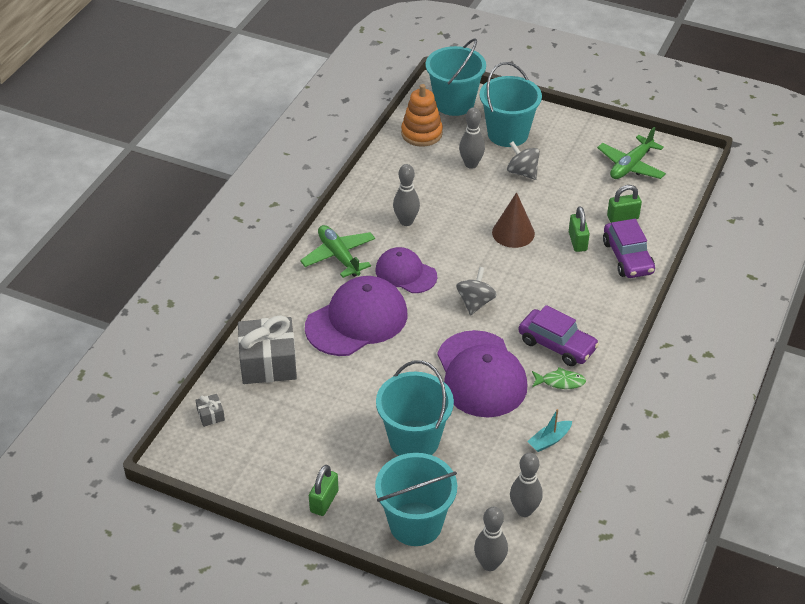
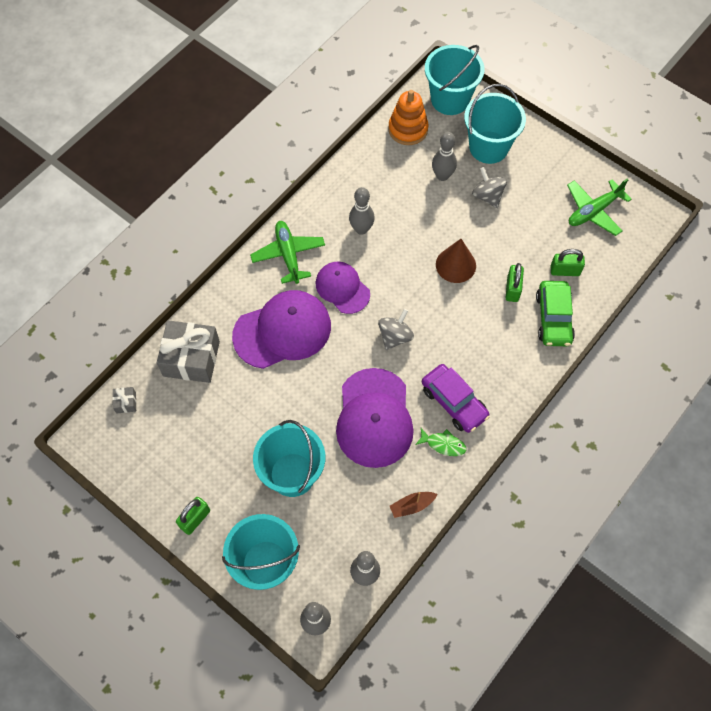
camera: 15 degrees right, 20 degrees up
(549, 440) = (412, 506): turquoise boat -> brown boat
(627, 257) = (553, 318): purple car -> green car

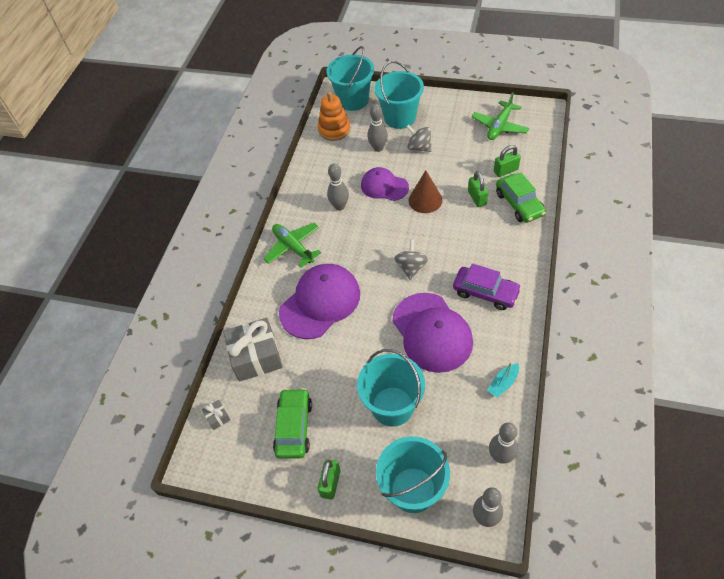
camera: 20 degrees left, 10 degrees down
(190, 448) = (294, 427): none -> green car
(342, 288) = (349, 252): purple cap -> purple cap (384, 186)
(412, 506) = (503, 383): brown boat -> turquoise boat
(443, 444) = (497, 326): green fish -> none

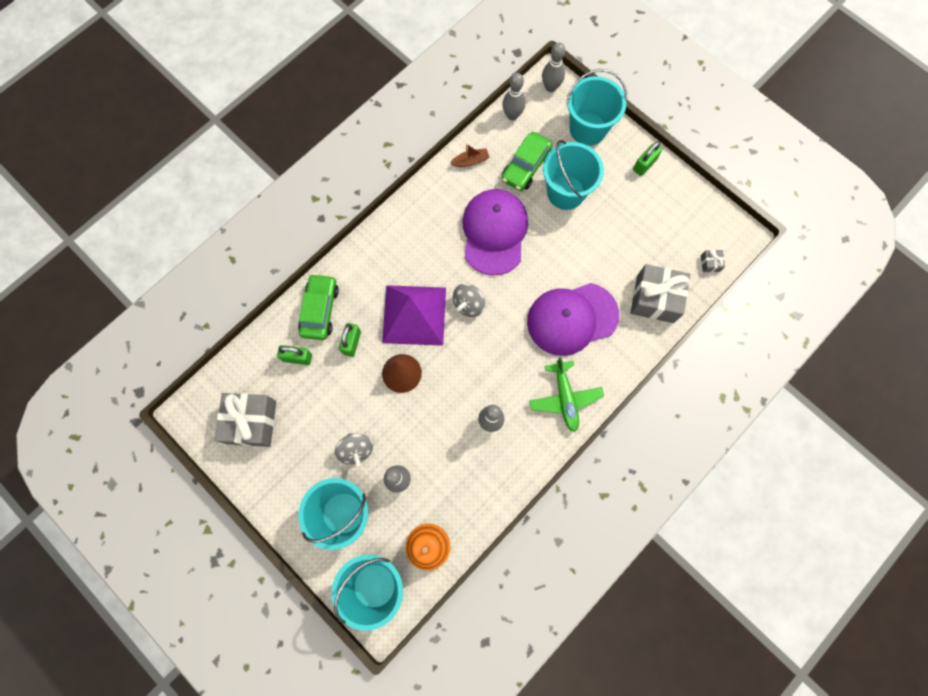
camera: 155 degrees left, 20 degrees up
(294, 427) = (651, 220): green car -> green car (526, 166)
(384, 186) = (429, 418): purple cap -> none
(447, 238) = (414, 315): none -> purple pyramid
(485, 292) = (424, 240): purple car -> none
(499, 126) = (251, 422): green plane -> grey gift
(503, 383) = (470, 161): turquoise boat -> brown boat

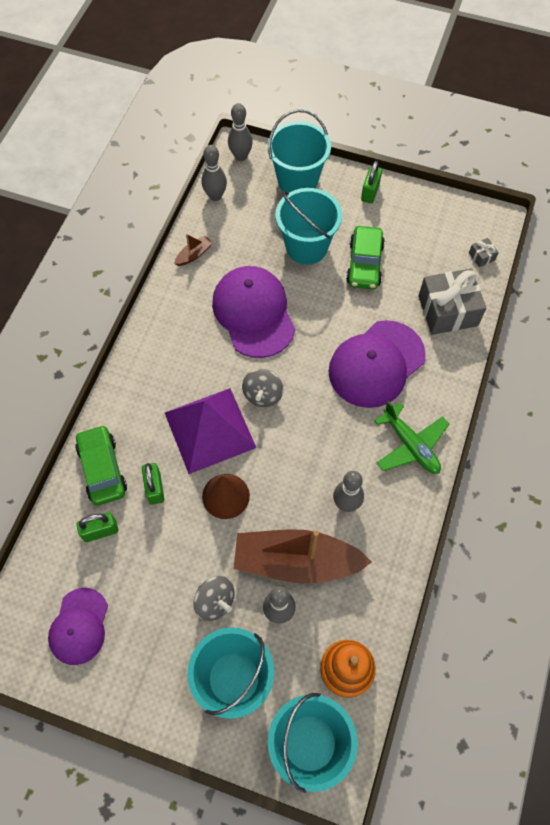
camera: 25 degrees left, 10 degrees down
(251, 422) = (79, 626): grey gift -> purple cap
(430, 448) = (296, 561): none -> brown boat
(526, 166) = (254, 238): green car -> green car (364, 264)

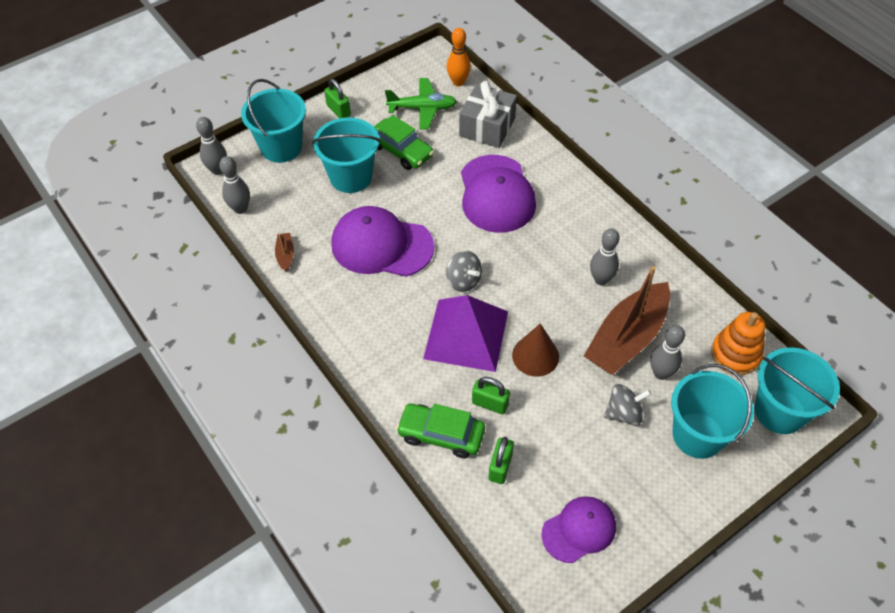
camera: 55 degrees left, 10 degrees down
(79, 626) = (579, 530): purple cap -> purple cap turned 75 degrees counterclockwise
(410, 445) = (582, 213): green plane -> green plane (422, 108)
(481, 256) = (458, 82): grey gift -> orange bowling pin

